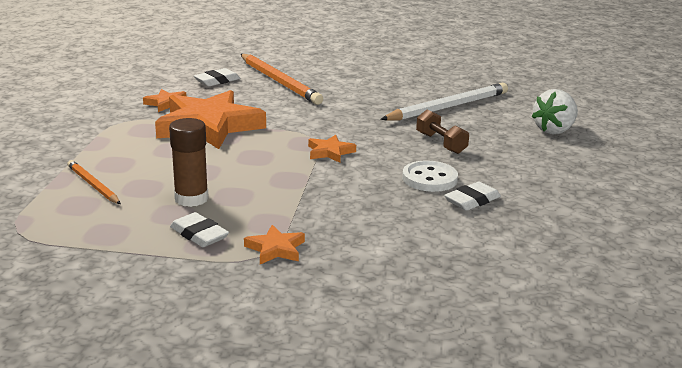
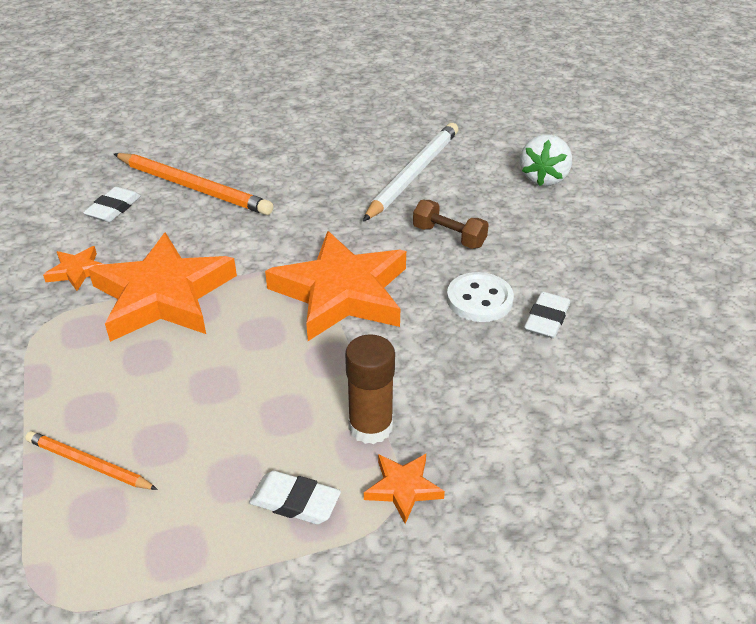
camera: 25 degrees left, 15 degrees up
(191, 198) = (237, 438): brown glue stick -> brown glue stick (370, 426)
(330, 152) = (341, 293): orange star -> orange star, size x2.32

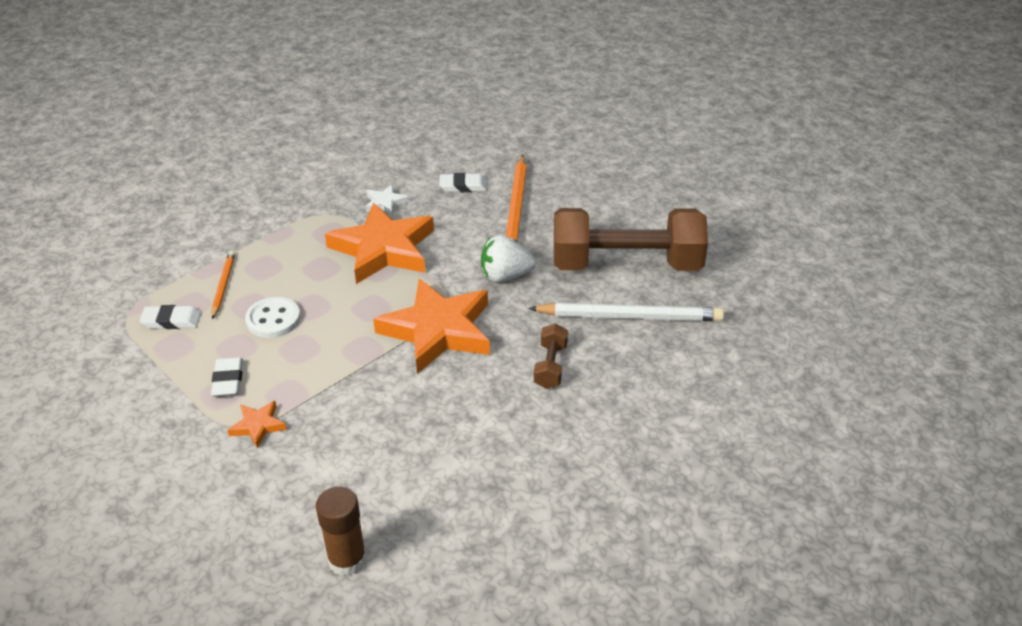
camera: 65 degrees right, 0 degrees up
(77, 271) = (385, 203): orange star -> white star
(341, 154) = (626, 265): none -> brown dumbbell
(370, 426) = (306, 392): brown glue stick -> brown glue stick (347, 559)
(479, 299) = (476, 408): white button -> white button (273, 319)
(543, 178) = (693, 402): white strawberry -> white strawberry (505, 276)
(546, 319) = (475, 456): white eraser -> white eraser (171, 321)

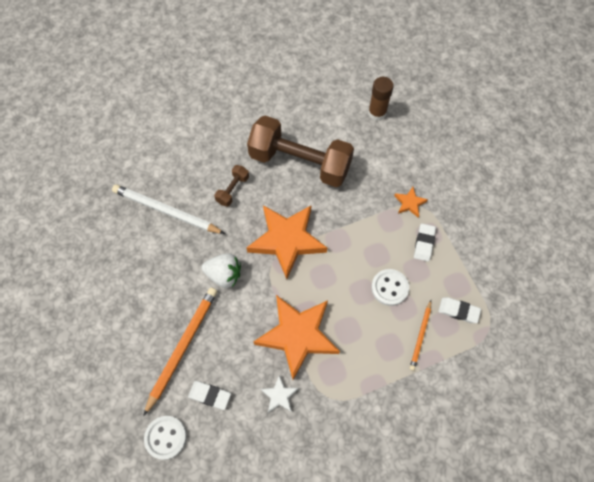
camera: 160 degrees left, 25 degrees up
(491, 153) = (166, 437): none -> white button
(626, 265) = (140, 257): brown dumbbell -> brown dumbbell (300, 162)

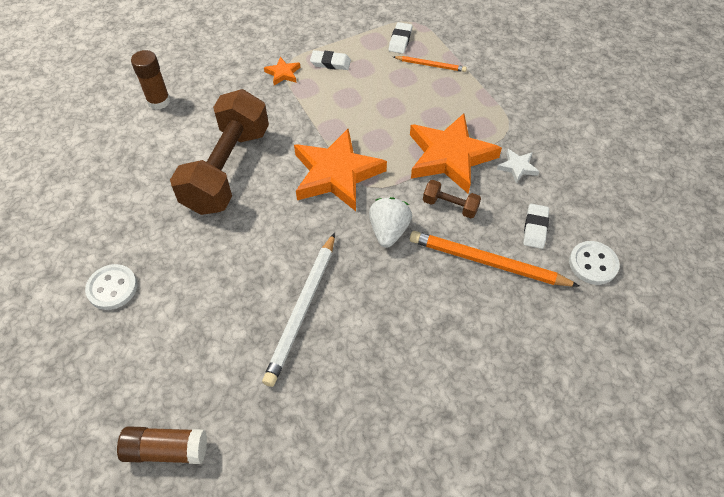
camera: 95 degrees left, 10 degrees down
(89, 137) = (166, 450): none -> brown glue stick
(233, 190) = (267, 235): brown dumbbell -> brown dumbbell (450, 206)
(389, 288) = (383, 87): white button -> white button (112, 288)

